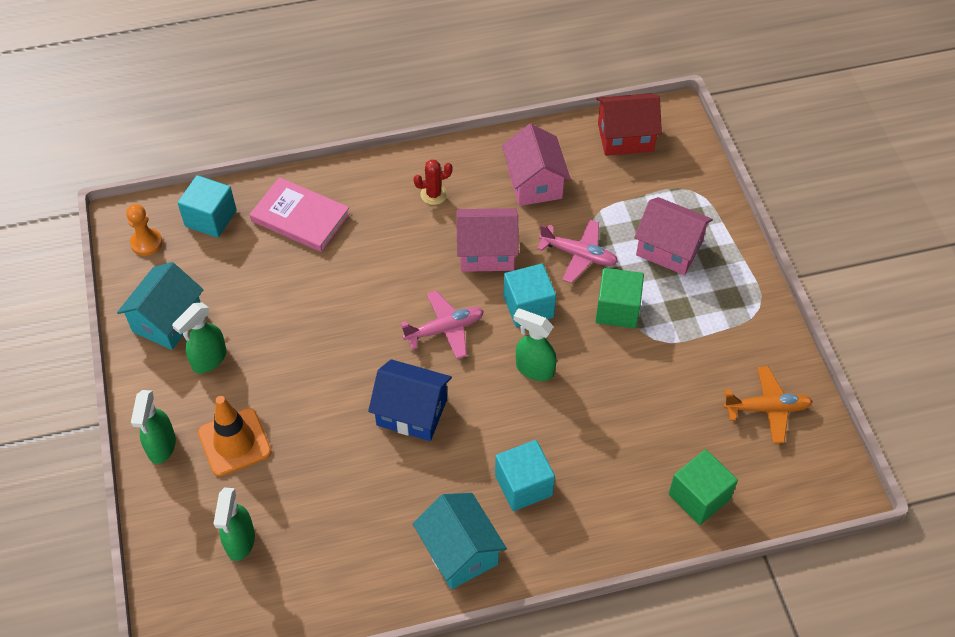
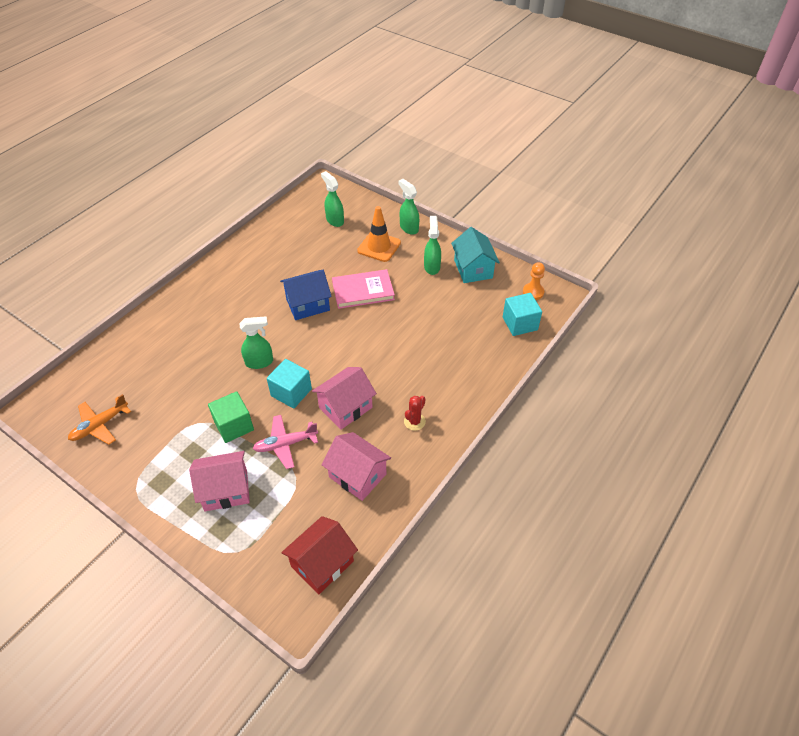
camera: 140 degrees right, 5 degrees down
(300, 217) = (474, 355): pink book -> pink book (363, 291)
(444, 329) = (328, 351): pink plane -> none
(459, 552) = (232, 269): turquoise house -> none
(523, 485) = (221, 309): turquoise cube -> none
(699, 497) = (120, 357): green cube -> none

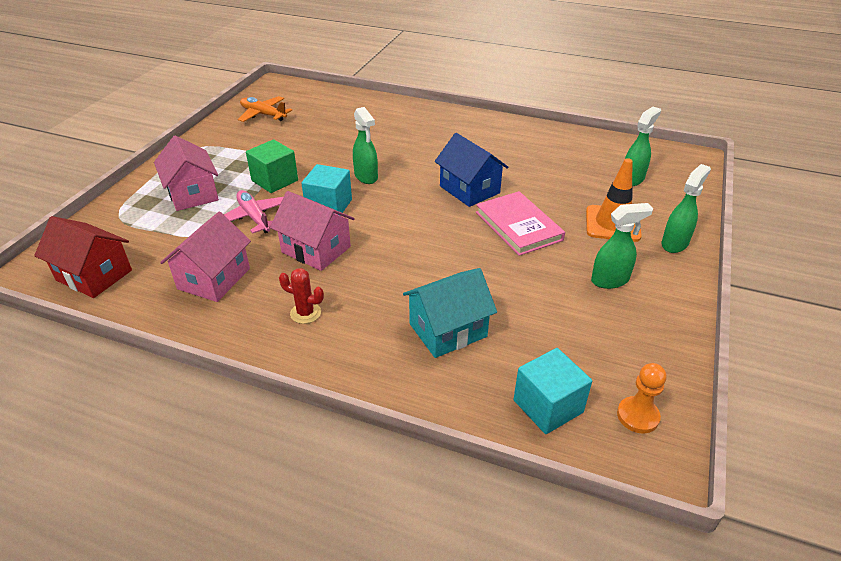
camera: 75 degrees right, 10 degrees down
(473, 269) = (639, 327): turquoise house -> turquoise house (448, 330)

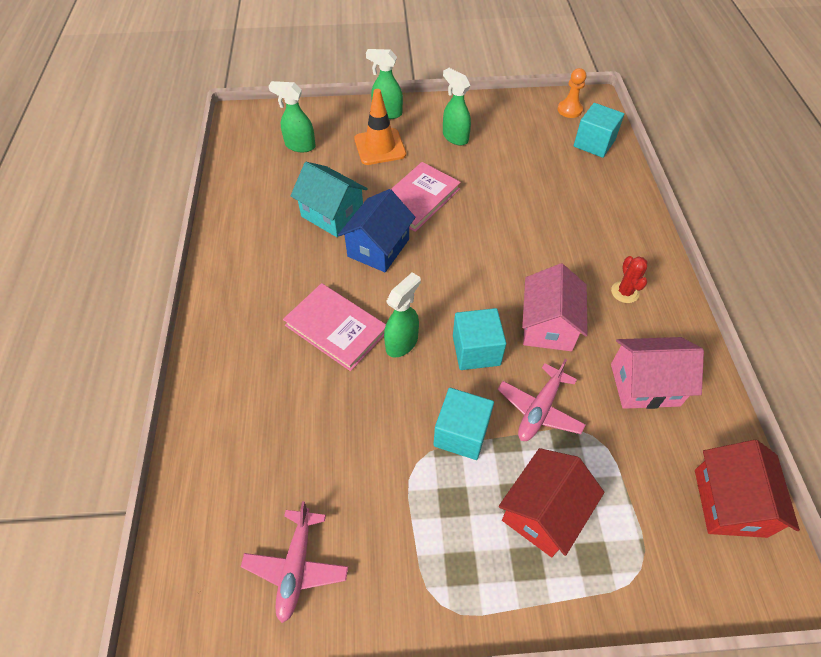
camera: 115 degrees left, 15 degrees up
(192, 194) = (543, 512): pink house -> red house
(263, 114) = (296, 567): orange plane -> pink plane
(275, 180) = (461, 433): green cube -> turquoise cube
(403, 154) = (336, 328): none -> pink book
(448, 330) = (572, 203): turquoise house -> turquoise house (332, 214)

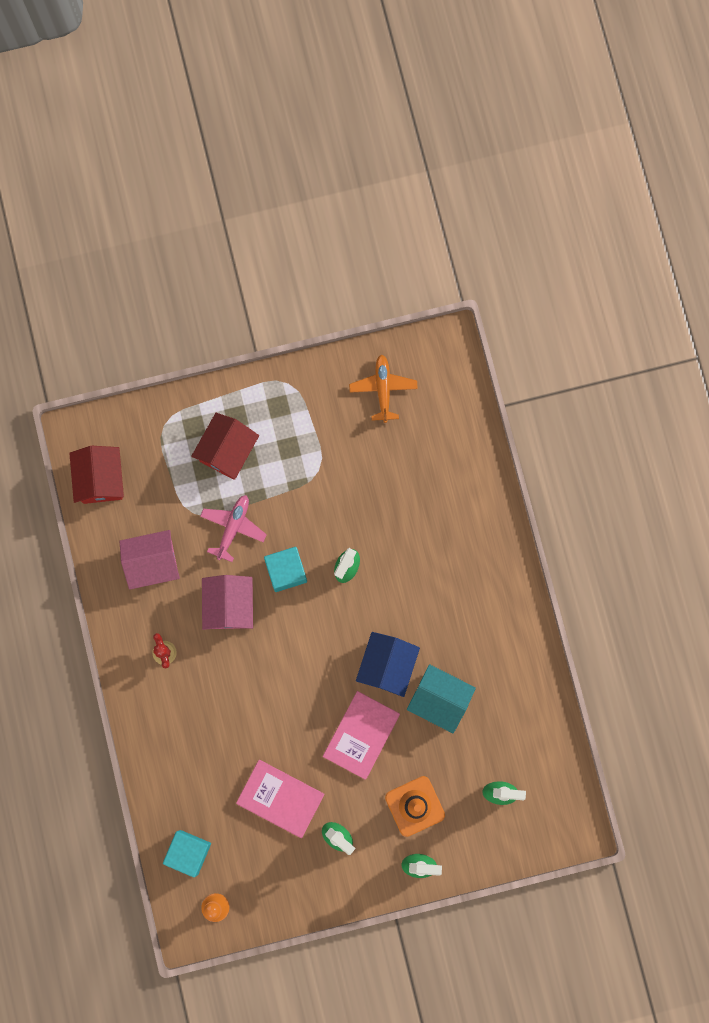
camera: 170 degrees right, 25 degrees up
(296, 567) = (383, 389): pink plane -> orange plane
(336, 328) = (403, 572): pink book -> pink book (280, 798)
(461, 433) = (289, 498): turquoise cube -> none

